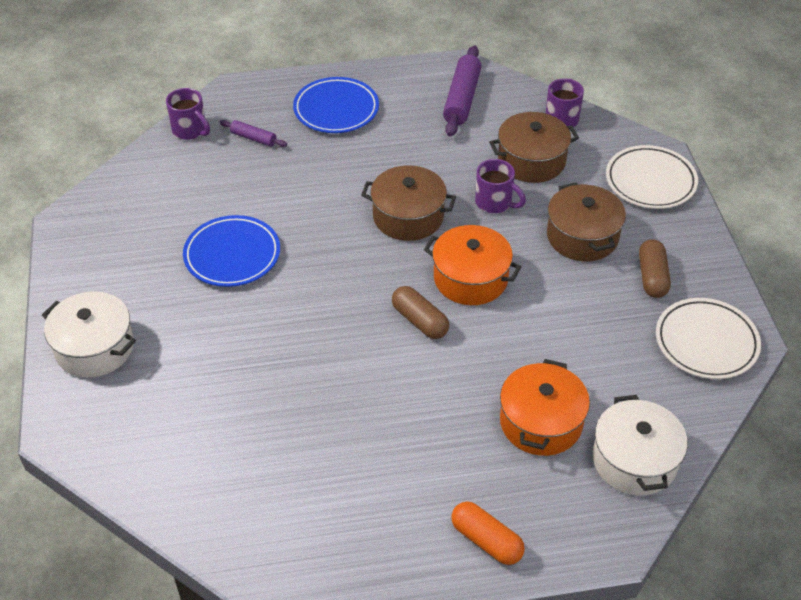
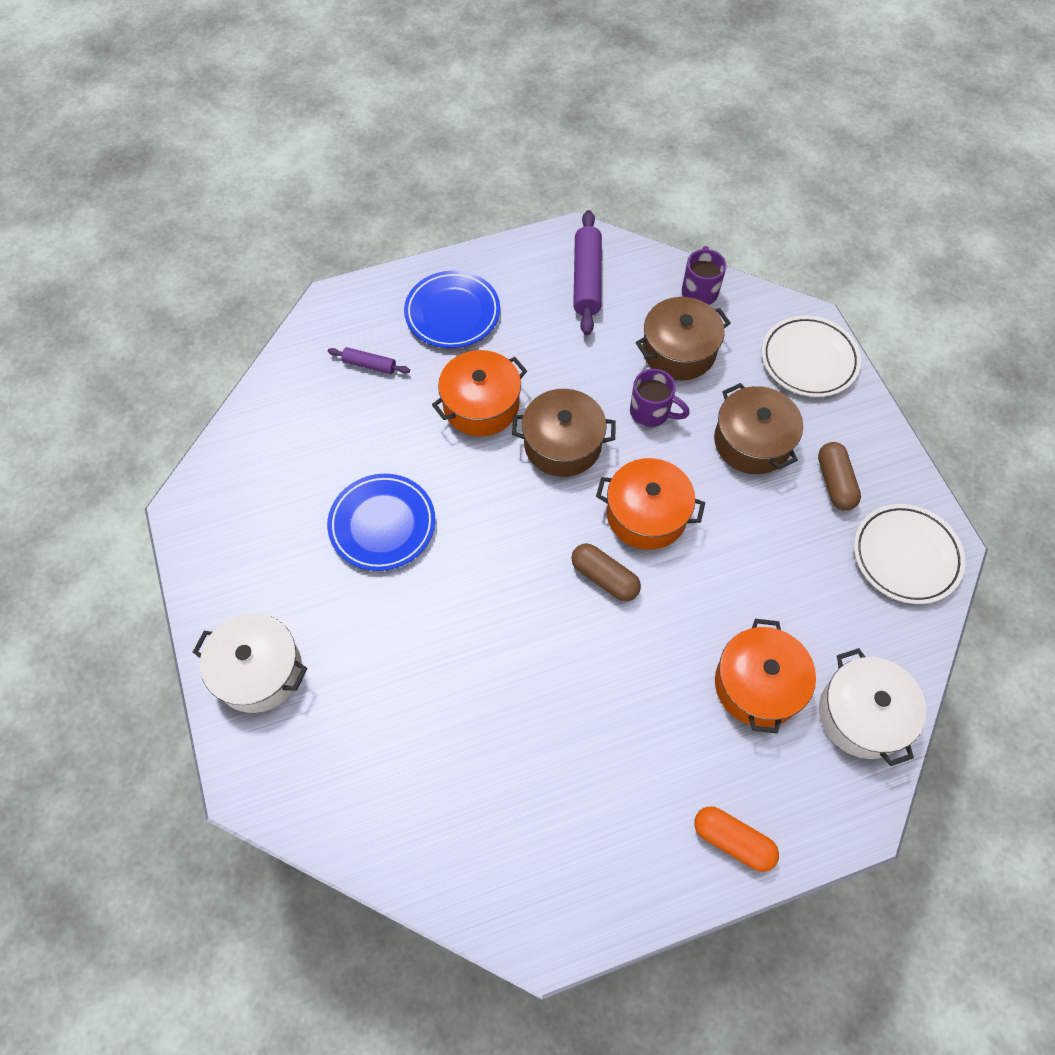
camera: 10 degrees left, 15 degrees up
(190, 130) = (296, 365): purple mug -> none
(343, 179) = (481, 405): none -> orange pot

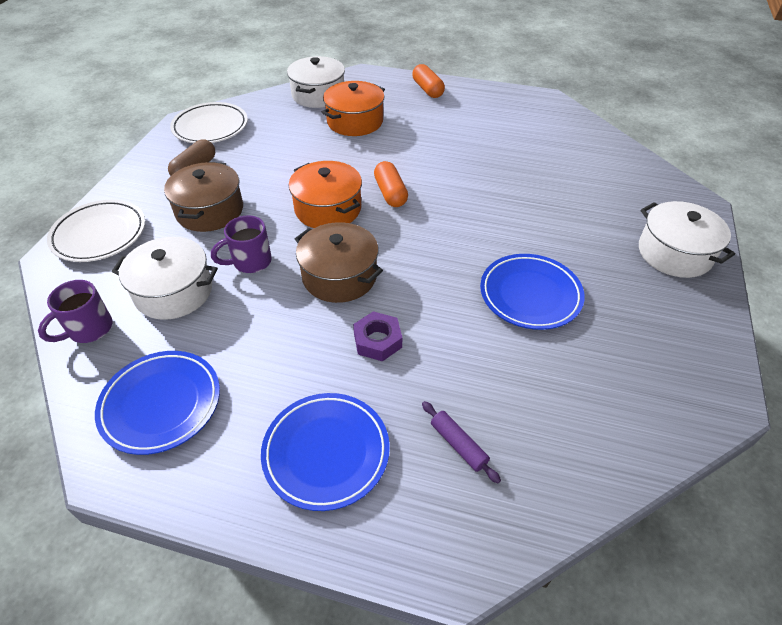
camera: 145 degrees left, 15 degrees down
(481, 405) = (377, 341): orange pot -> purple nut
(586, 279) = (161, 404): purple rolling pin -> blue plate
(604, 578) = (390, 193): brown capsule -> orange capsule
(651, 412) = (250, 262): purple mug -> purple mug turned 90 degrees counterclockwise
(678, 351) = (174, 292): brown pot -> white pot

